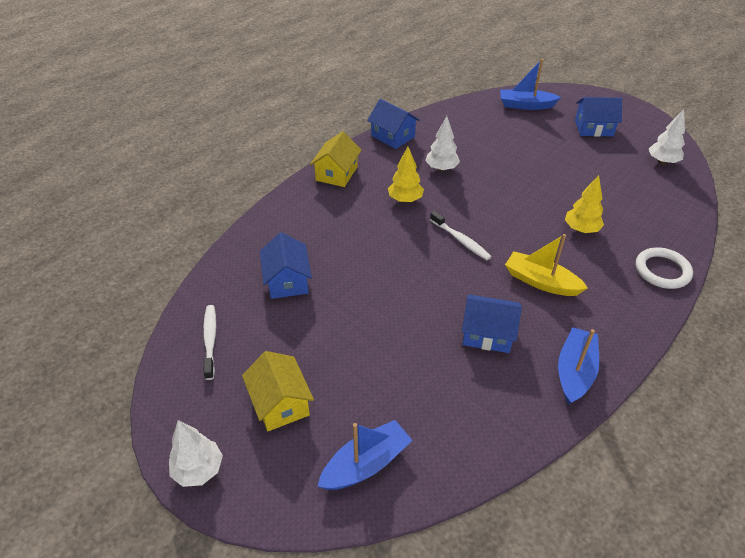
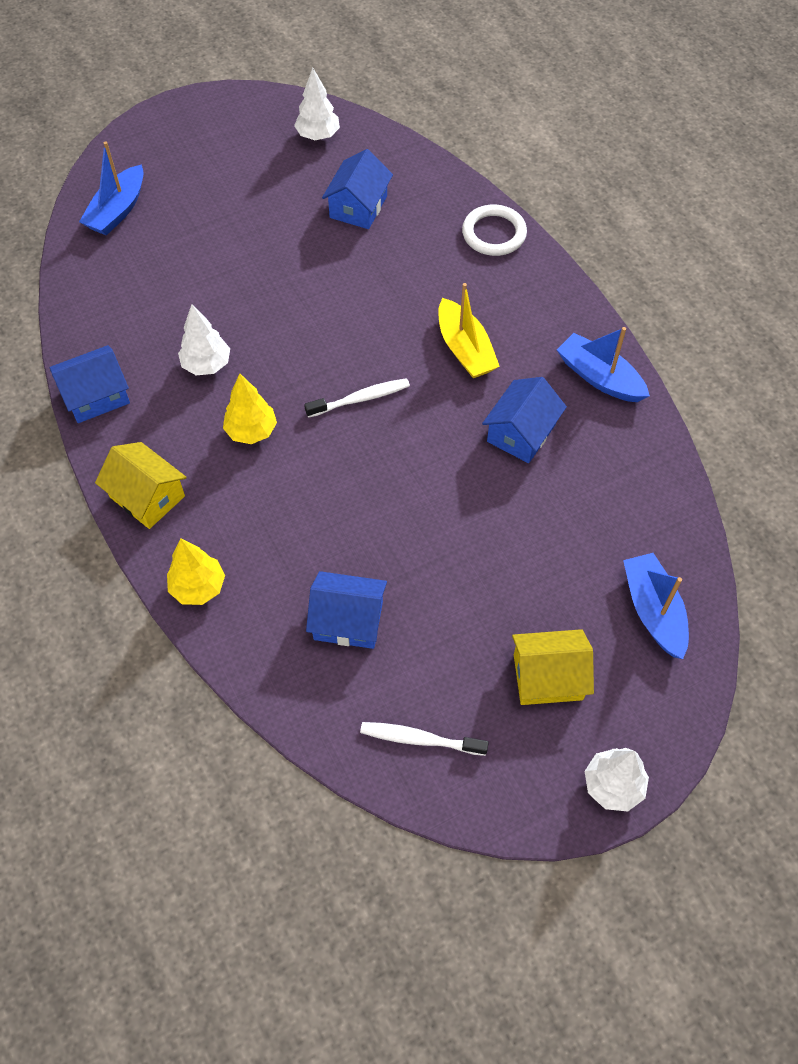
camera: 70 degrees left, 15 degrees up
(541, 282) = (465, 349): yellow boat -> yellow boat turned 75 degrees counterclockwise
(581, 229) = (398, 272): yellow tree -> yellow tree (198, 587)
(593, 128) = (213, 165): blue house -> blue house (358, 207)

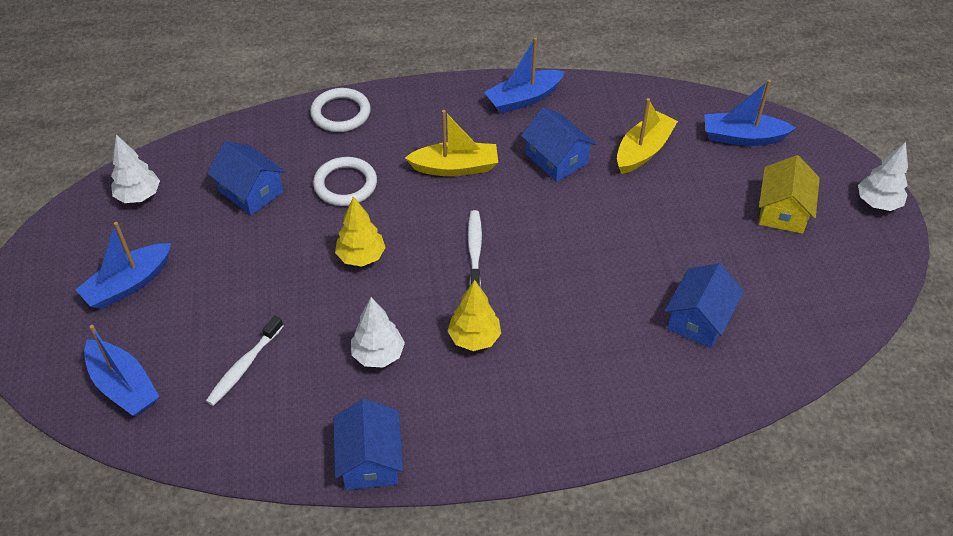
camera: 70 degrees left, 10 degrees down
(147, 496) = (515, 441): yellow house -> none
(198, 587) = (632, 421): yellow tree -> yellow tree (361, 257)
(219, 170) = (129, 284): none -> blue boat
(399, 271) = (345, 184): none -> white ring
(419, 739) = (819, 303): white toothbrush -> white toothbrush (244, 366)
(576, 511) = (643, 151): none -> yellow boat

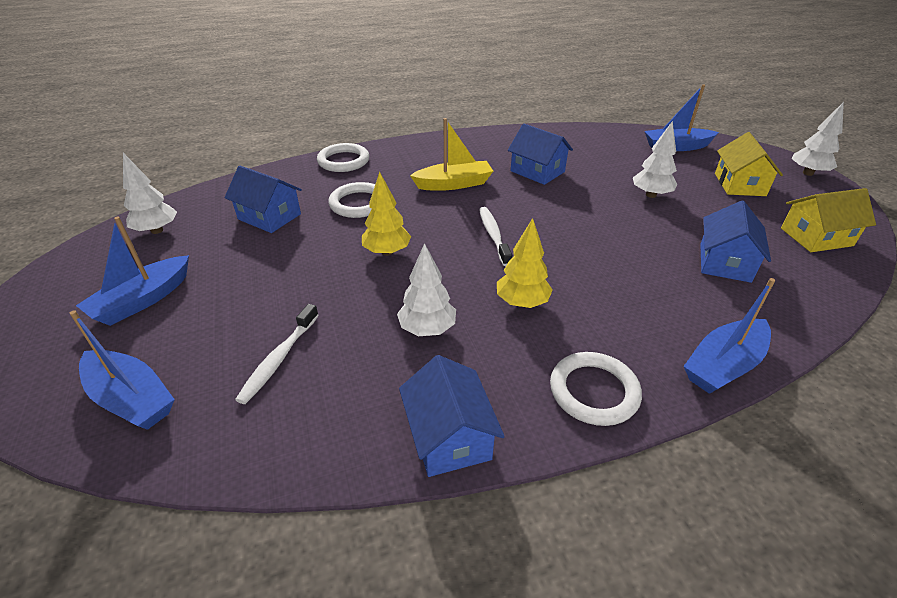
camera: 10 degrees left, 10 degrees down
(503, 439) = (594, 391): none -> white ring
(523, 99) = (493, 141): blue boat -> blue boat (723, 365)
(643, 151) = (604, 161): yellow boat -> none
(670, 214) = (651, 195): none -> white tree
(819, 300) = (816, 237): none -> yellow house

